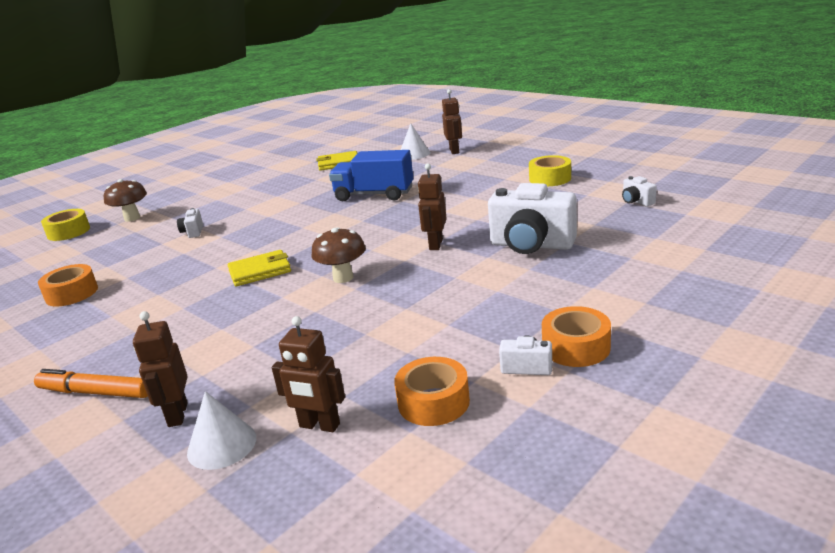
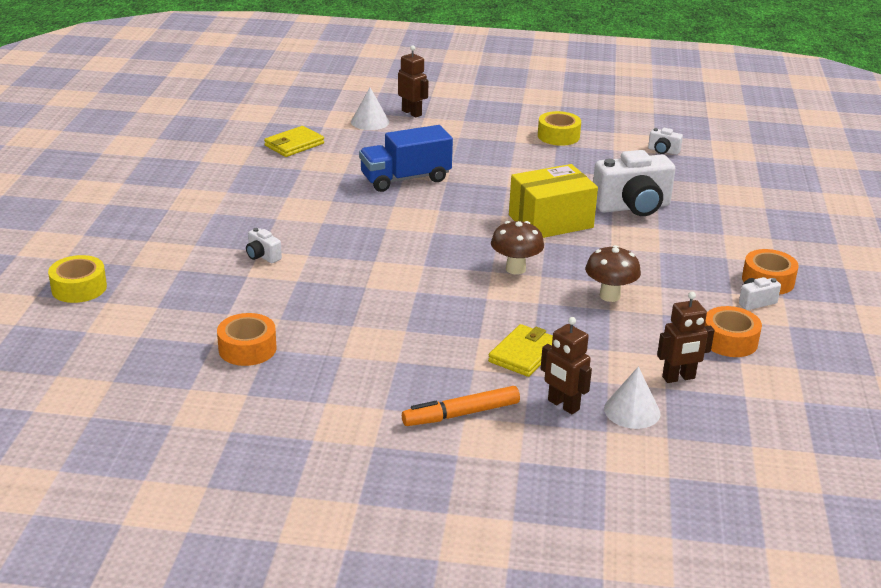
camera: 40 degrees left, 5 degrees up
(132, 218) = (139, 255): brown mushroom -> brown mushroom (609, 296)
(260, 271) = (422, 280): yellow wallet -> yellow wallet (524, 354)
(435, 244) = (550, 221): brown robot -> yellow box

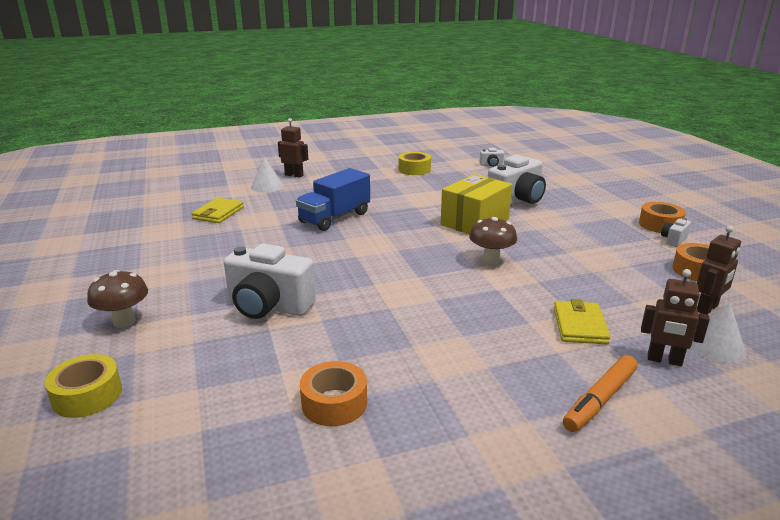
camera: 25 degrees left, 5 degrees down
(262, 256) = (268, 307): white camera -> white camera, size x2.24
(609, 296) = (580, 262): brown mushroom -> brown mushroom (124, 321)

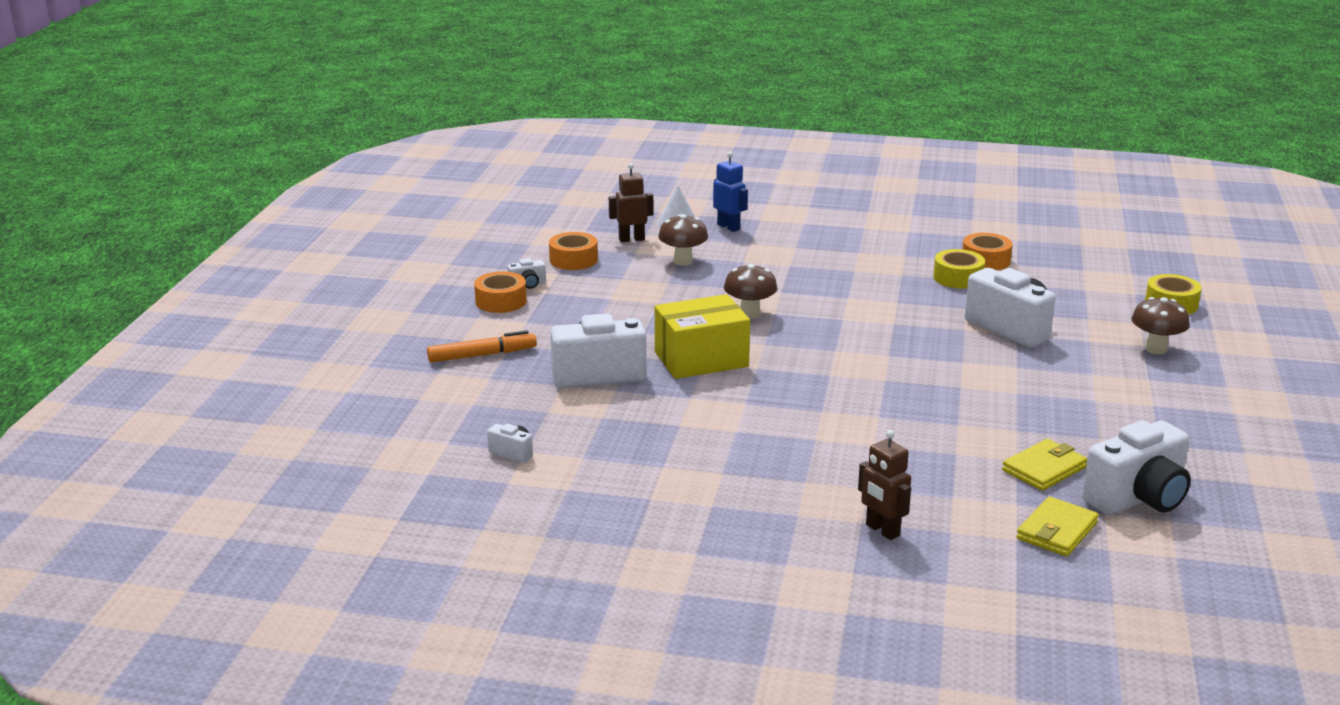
camera: 150 degrees left, 0 degrees up
(161, 211) = (1138, 498): none -> white camera
(267, 186) = (946, 512): white cone -> none
(335, 218) = (875, 414): blue truck -> none
(414, 169) = (655, 481): yellow tape -> yellow tape (958, 278)
(579, 325) = (753, 254): yellow wallet -> yellow wallet (1056, 531)
(600, 400) = (806, 224): orange marker -> orange marker (482, 355)
(620, 296) = (683, 261): none -> brown mushroom
(664, 360) = (728, 227): brown robot -> blue robot

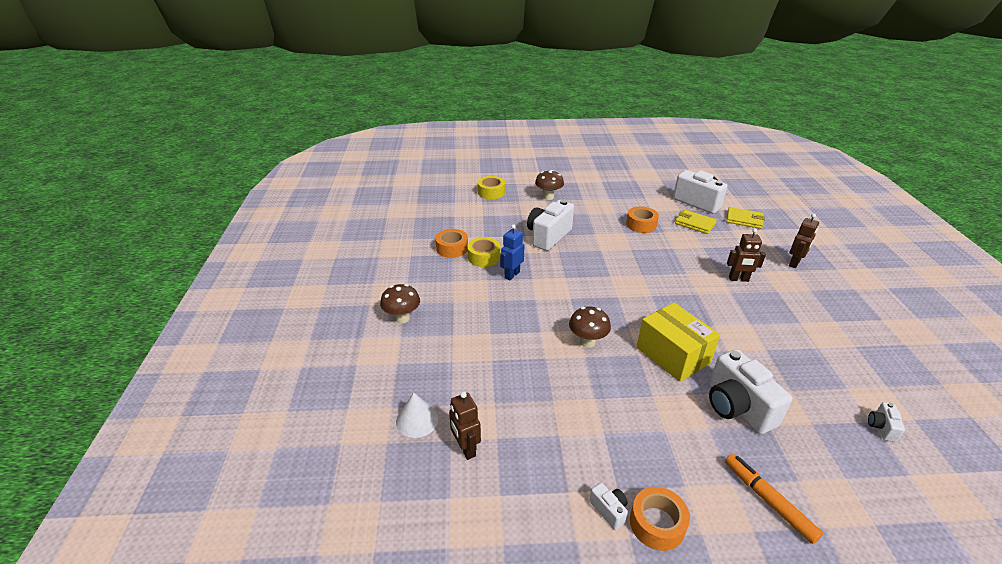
camera: 105 degrees left, 10 degrees up
(573, 260) = (532, 486): orange tape -> orange tape (641, 225)
(683, 261) = (505, 398): brown mushroom -> brown mushroom (402, 318)
(728, 227) = (418, 381): blue robot -> blue robot (512, 275)
(848, 456) = (738, 279): none -> brown robot

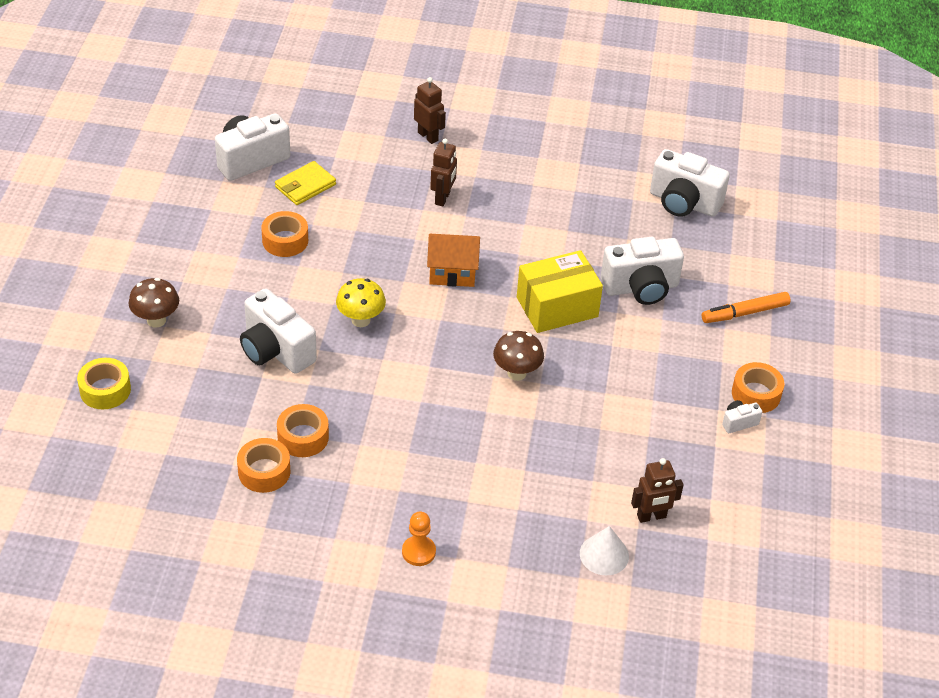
camera: 80 degrees left, 10 degrees up
(402, 318) = (418, 552): brown mushroom -> orange pawn
(484, 257) = (303, 437): yellow tape -> orange tape
(512, 275) = (358, 414): blue robot -> none
(593, 263) = (361, 320): none -> yellow mushroom
(667, 295) = (452, 273): none -> orange house
(744, 220) = (316, 135): yellow wallet -> none
(881, 427) = (683, 203): white camera -> white camera, size x2.24

